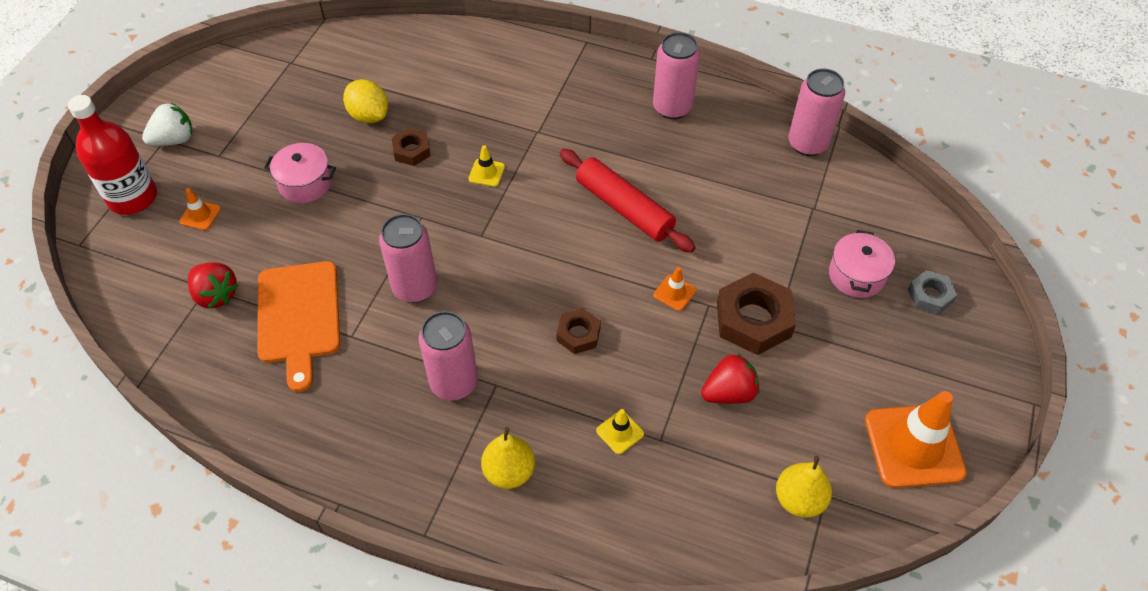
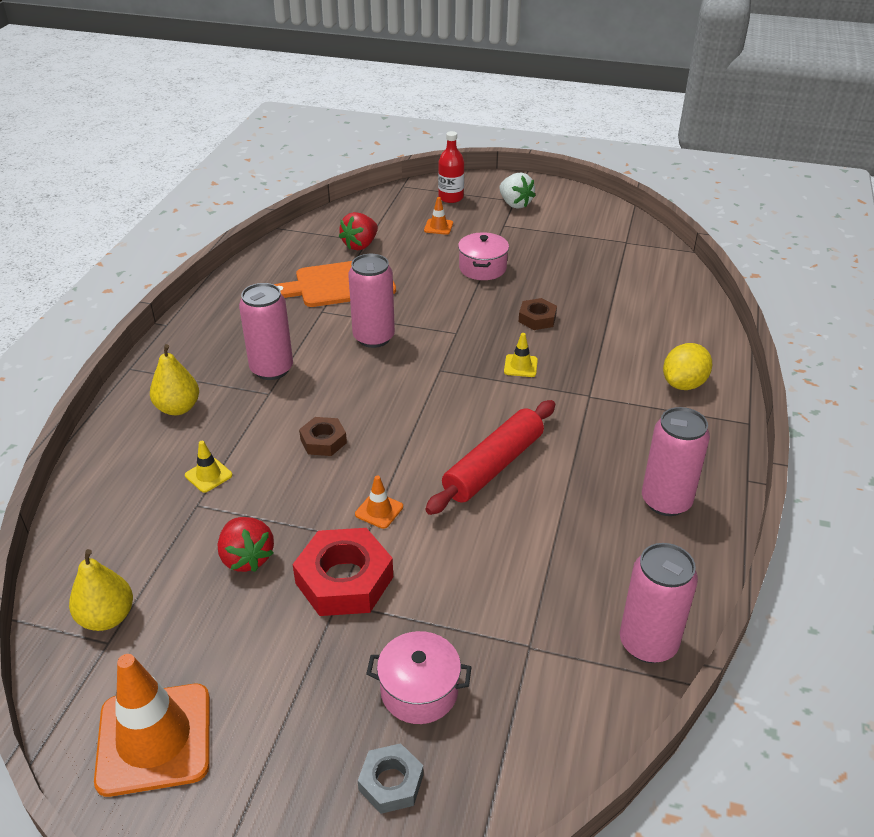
camera: 85 degrees right, 15 degrees down
(133, 198) = (451, 197): red bottle -> red bottle, size x0.65
(369, 116) = (574, 290): yellow lemon -> yellow lemon (683, 384)
(753, 319) = (344, 580): brown nut -> red nut

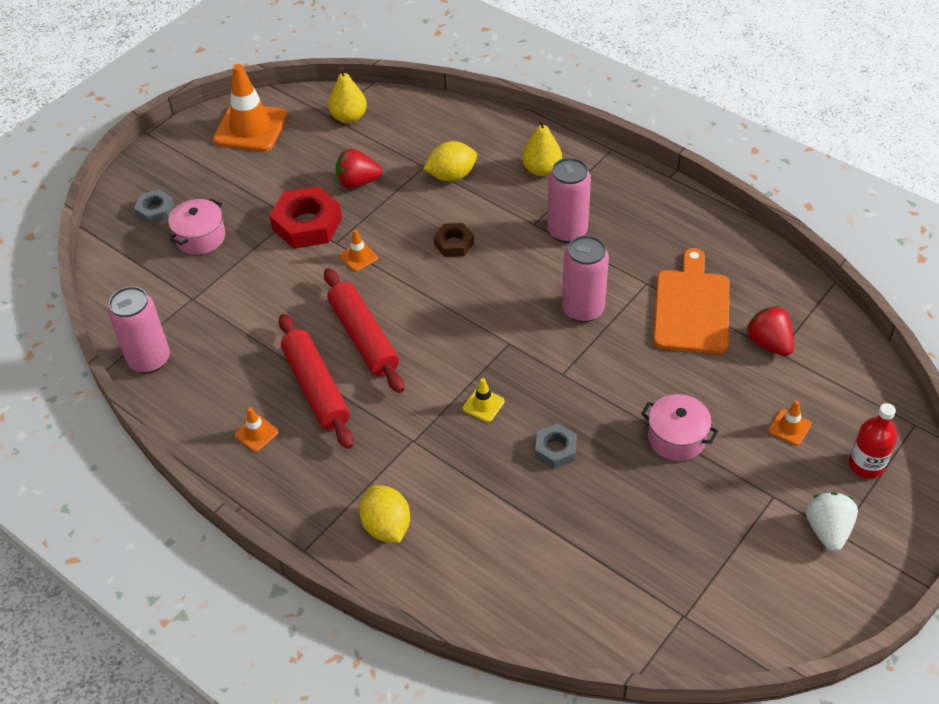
camera: 115 degrees right, 10 degrees up
(208, 475) = (451, 176): yellow traffic cone -> yellow lemon
(515, 204) = (827, 530): white strawberry -> white strawberry turned 105 degrees clockwise
(537, 318) = (555, 449): brown nut -> grey nut
(580, 478) = (316, 388): none -> red rolling pin
(666, 501) = (256, 433): pink can -> orange traffic cone

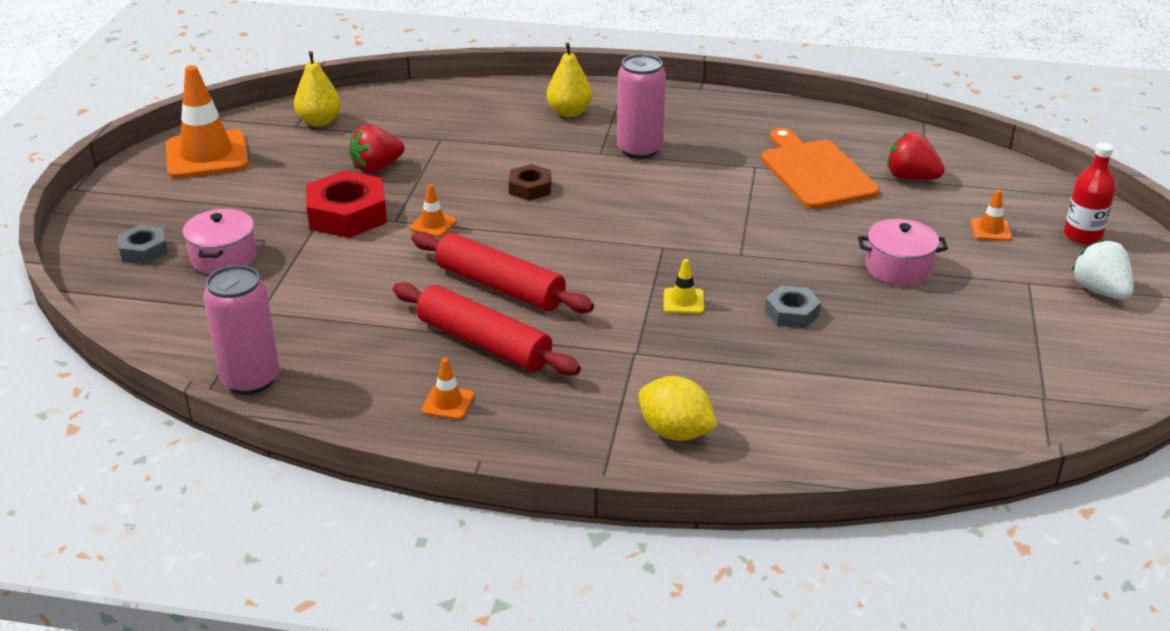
camera: 30 degrees left, 15 degrees down
(451, 176) = (478, 138): yellow lemon -> none
(583, 309) = (712, 201): pink can -> none

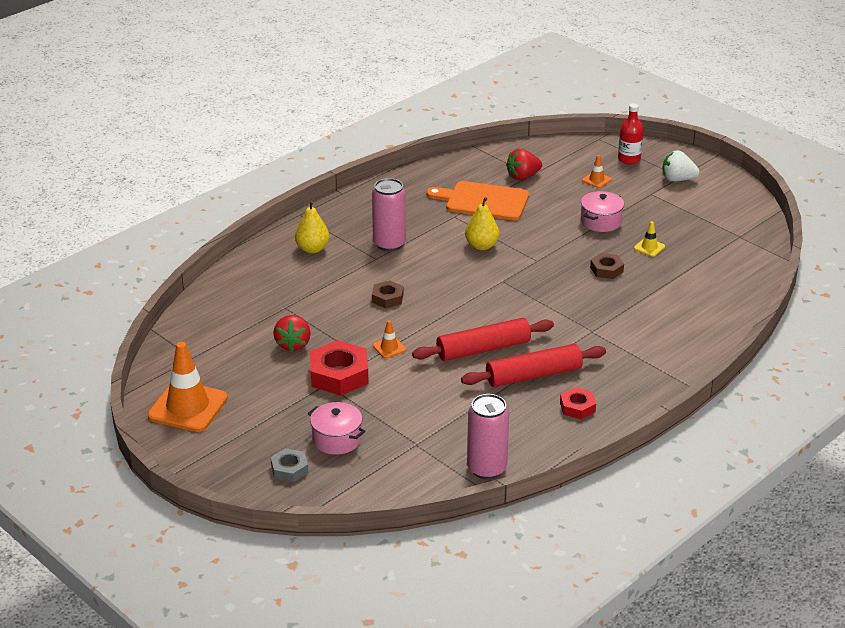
camera: 55 degrees left, 0 degrees up
(319, 121) = (199, 346): yellow pear -> yellow pear (481, 246)
(447, 403) = (577, 407): orange traffic cone -> red nut
(675, 432) = (670, 347): yellow lemon -> none
(683, 301) = (562, 297): yellow traffic cone -> yellow traffic cone (649, 247)
(792, 313) = (606, 269): grey nut -> brown nut

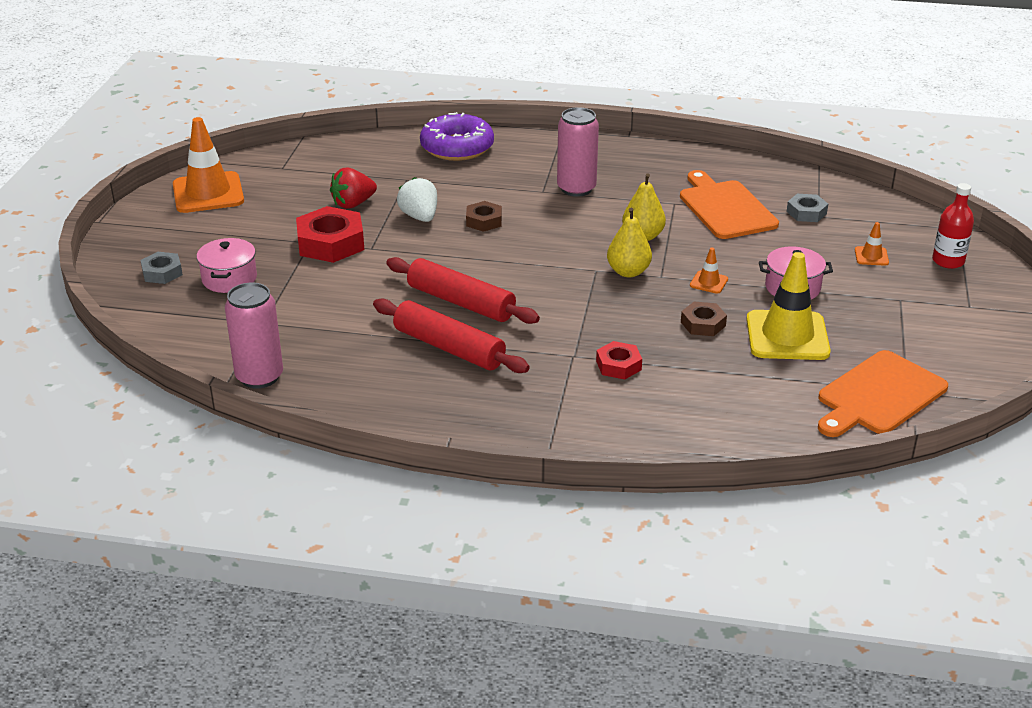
camera: 55 degrees right, 0 degrees up
(265, 267) = (457, 147): none -> purple donut
(312, 249) = (515, 156): yellow pear -> yellow pear (628, 272)
(389, 348) = (403, 252): orange traffic cone -> orange traffic cone (709, 282)
(523, 177) = (806, 212): red strawberry -> grey nut
(577, 407) = (421, 395): red nut -> red nut (618, 365)
(649, 247) = (787, 336): yellow traffic cone -> yellow traffic cone, size x2.27
(677, 179) = (959, 306): white strawberry -> white strawberry (419, 217)
(735, 246) = (879, 395): none -> orange cutting board

